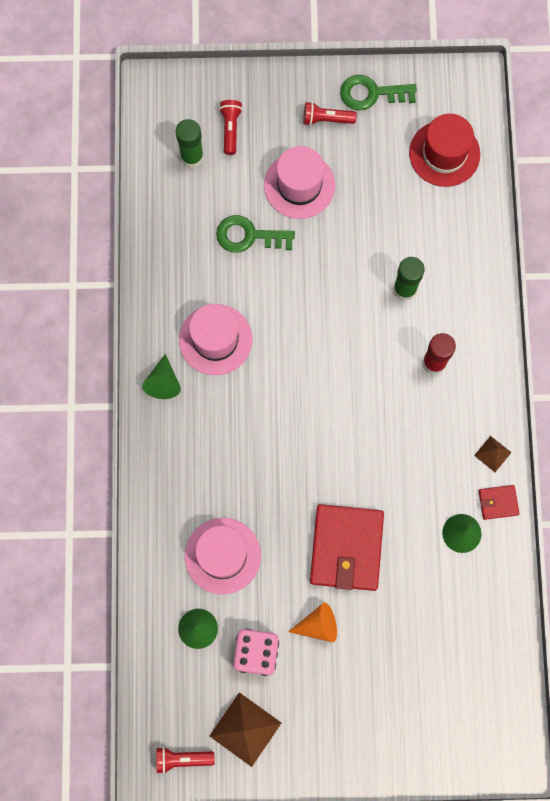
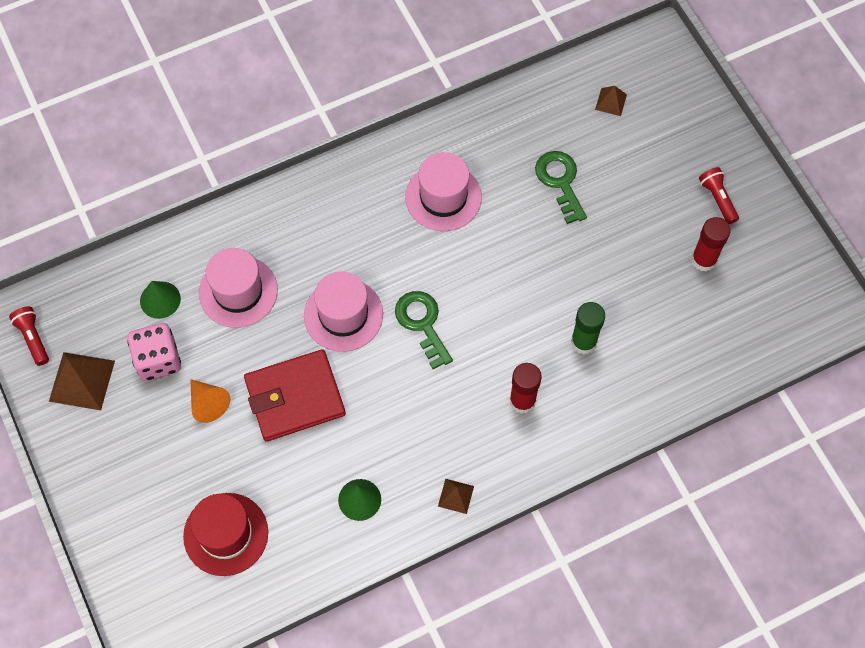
camera: 65 degrees right, 10 degrees down
(163, 382) = (379, 171): green cone -> none
(192, 157) = (611, 102): green glue stick -> brown pyramid
(230, 129) = (657, 122): red flashlight -> none
(299, 185) = (636, 203): pink hat -> pink hat (343, 315)
(371, 93) = (769, 227): green key -> green key (422, 323)
(376, 158) = (703, 260): none -> red glue stick
(444, 153) = (746, 320): red hat -> red hat (226, 534)
(498, 502) = (407, 522): red wallet -> none

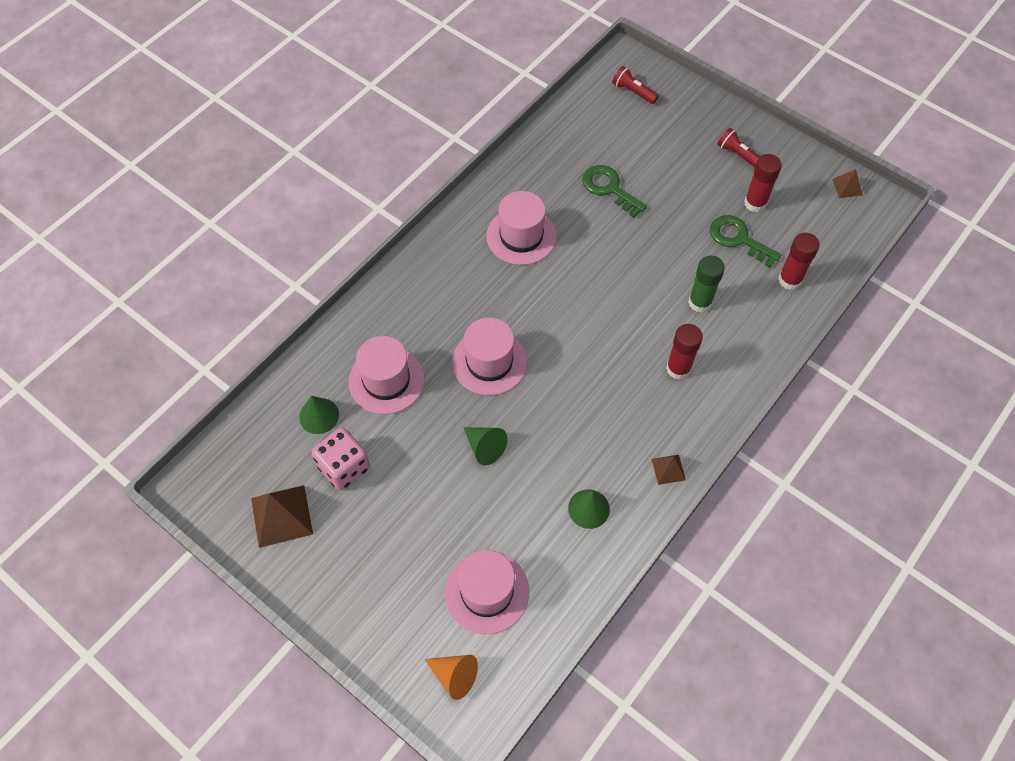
camera: 25 degrees left, 5 degrees down
(33, 338) = (215, 498): red flashlight -> red flashlight (633, 92)
(208, 403) = (410, 485): orange cone -> orange cone (454, 676)
(226, 534) = (487, 592): red hat -> pink hat
(295, 397) = (485, 447): red wallet -> green cone
(422, 323) = (560, 341): green key -> green key (738, 239)
(611, 102) = (614, 115): brown pyramid -> brown pyramid (847, 187)
(690, 358) = (789, 280): none -> red glue stick

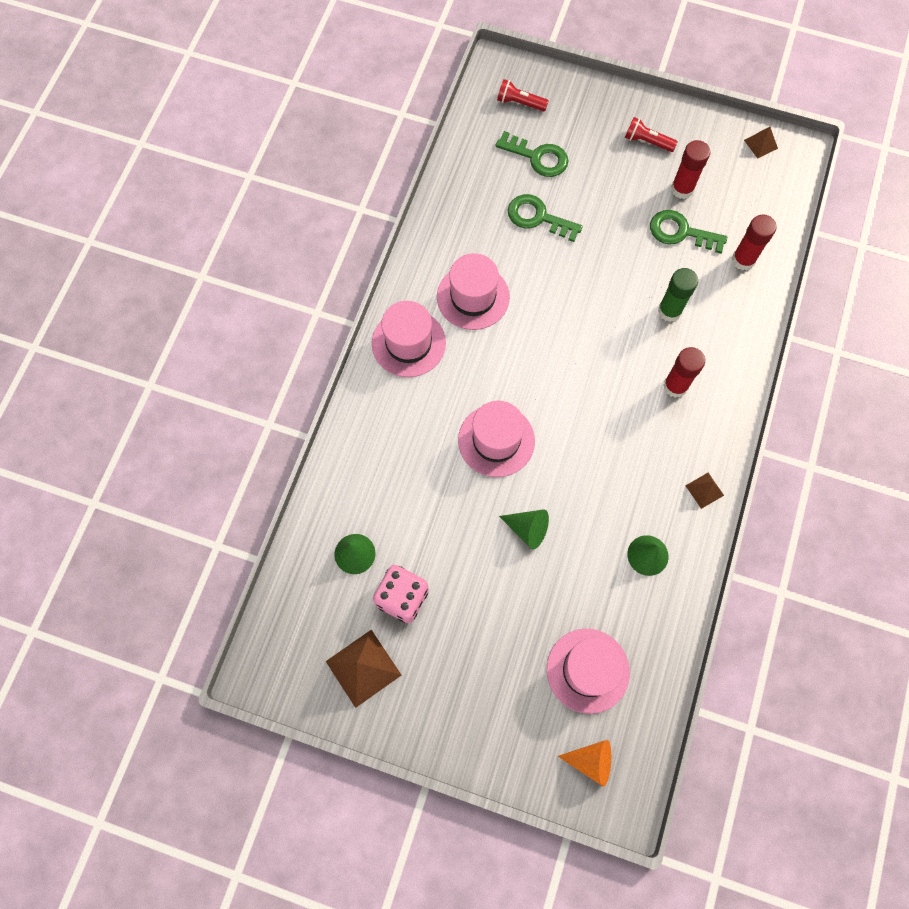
camera: 20 degrees left, 10 degrees up
(386, 380) = (405, 494): pink hat -> pink hat (408, 343)
(630, 139) = (537, 157): none -> green key

